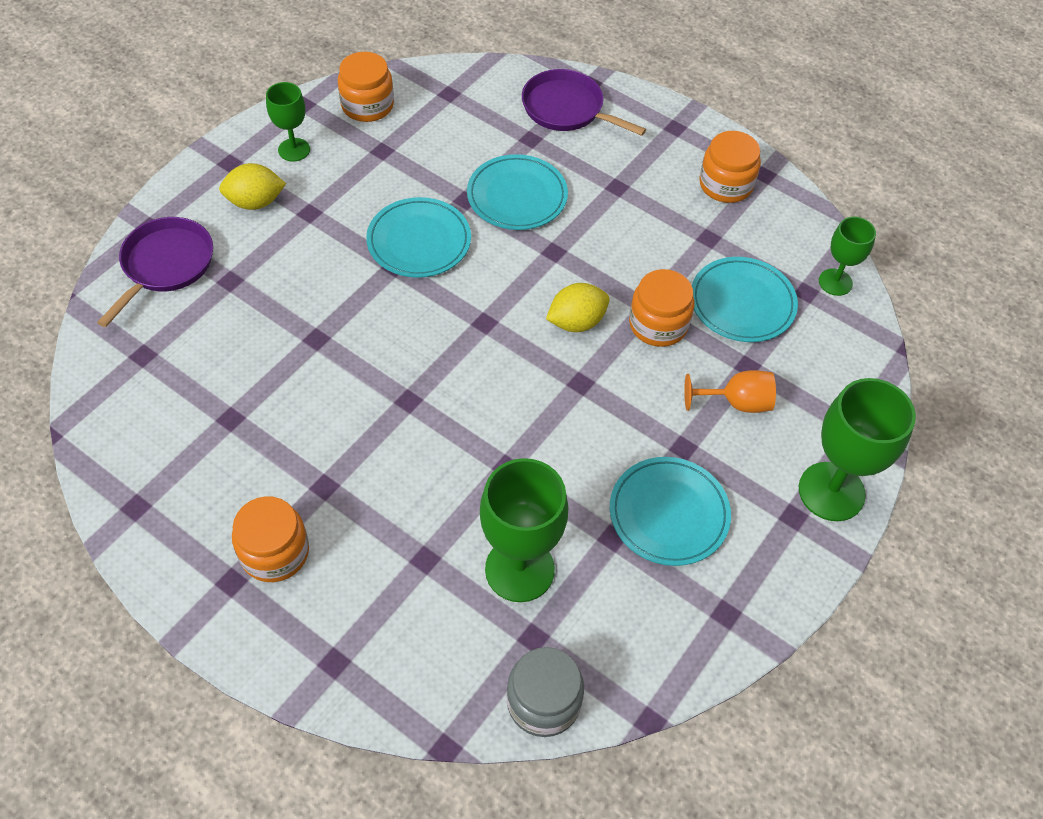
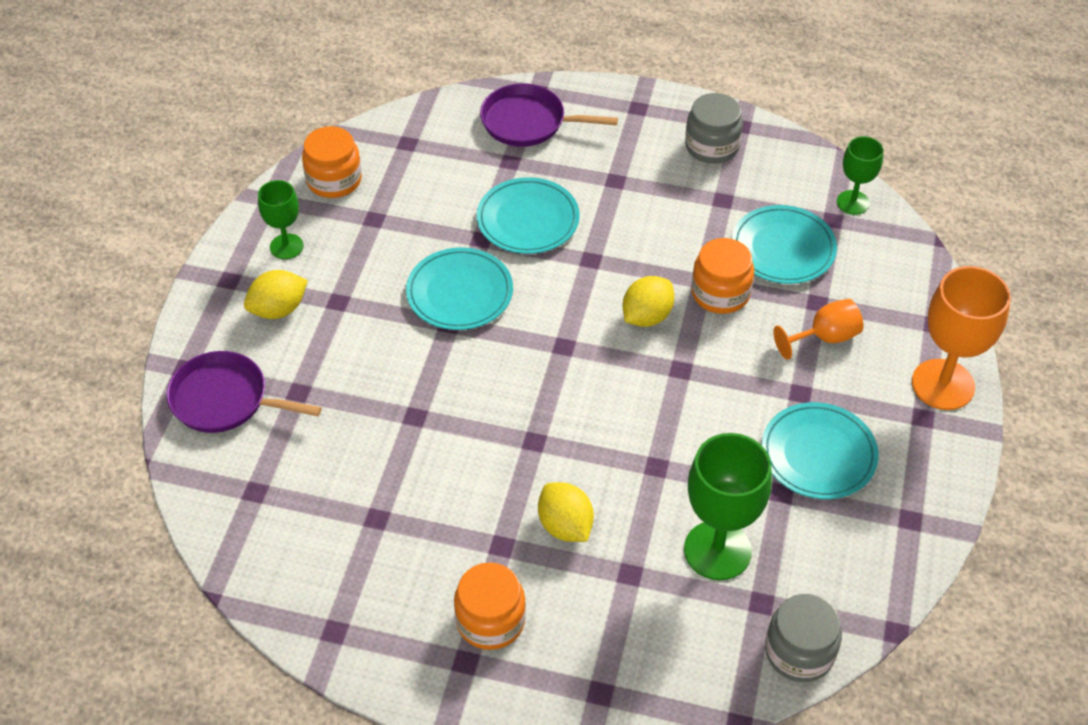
camera: 20 degrees left, 5 degrees down
(165, 265) = (225, 400): purple pan -> purple pan turned 75 degrees counterclockwise
(391, 490) = (565, 526): none -> yellow lemon
(725, 184) = (712, 146): orange jar -> grey jar
(831, 491) = (943, 384): green goblet -> orange goblet

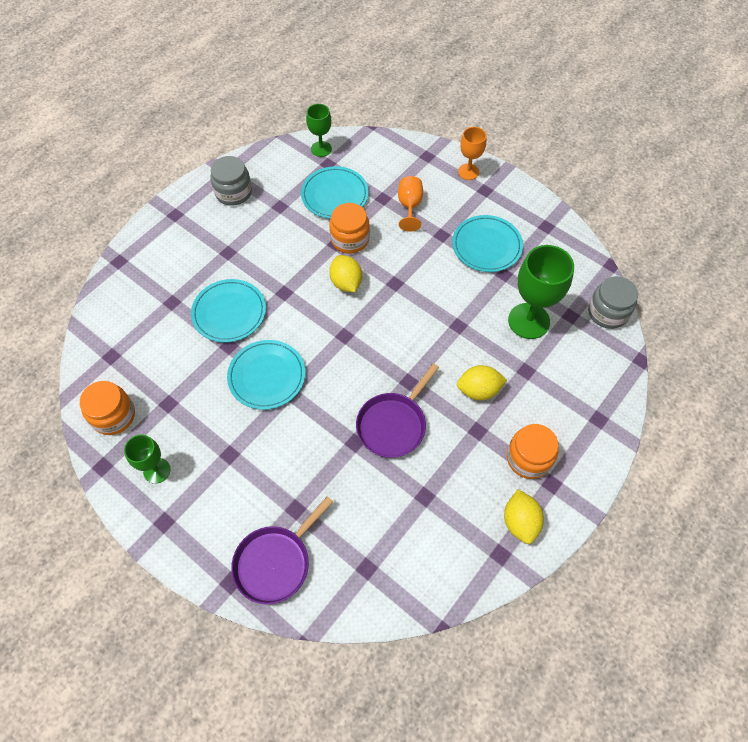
camera: 65 degrees left, 10 degrees up
(278, 309) = (213, 496): yellow lemon -> yellow lemon (520, 522)
(528, 122) = (144, 278): purple pan -> purple pan (393, 424)
(943, 384) = (468, 172): orange goblet -> orange goblet, size x0.58

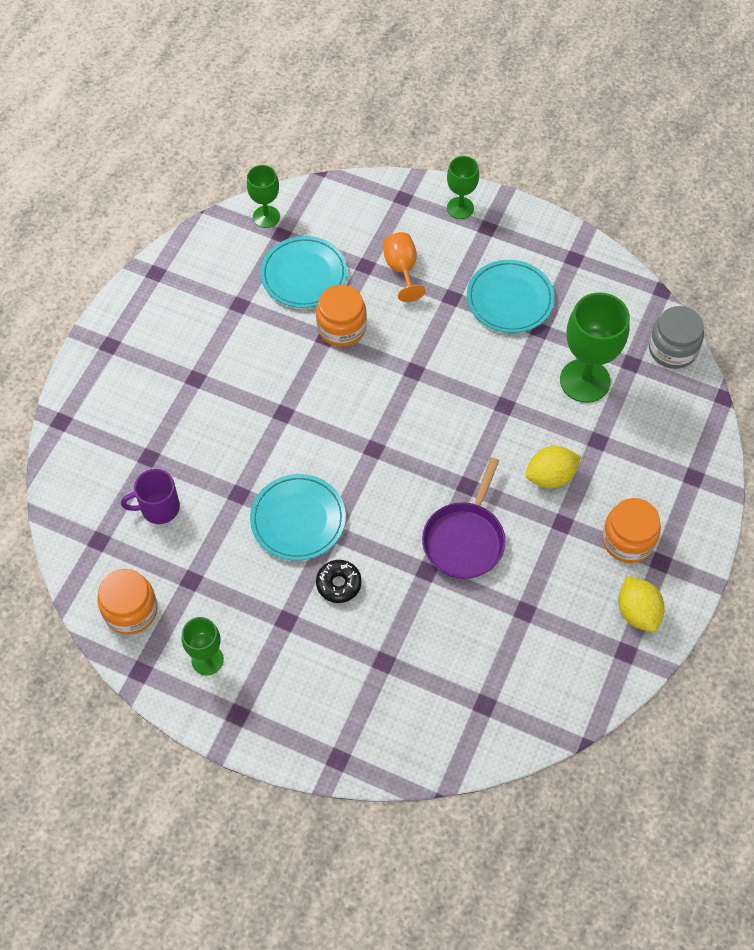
camera: 15 degrees left, 0 degrees up
(164, 342) = (158, 508): none -> purple mug
(229, 312) = (225, 454): turquoise plate -> none
(233, 192) = (174, 299): grey jar -> none
(275, 562) = (381, 725): purple pan -> none
(281, 435) = (338, 584): none -> black donut
(346, 283) = (355, 384): yellow lemon -> none
(468, 172) = (460, 208): orange goblet -> green goblet

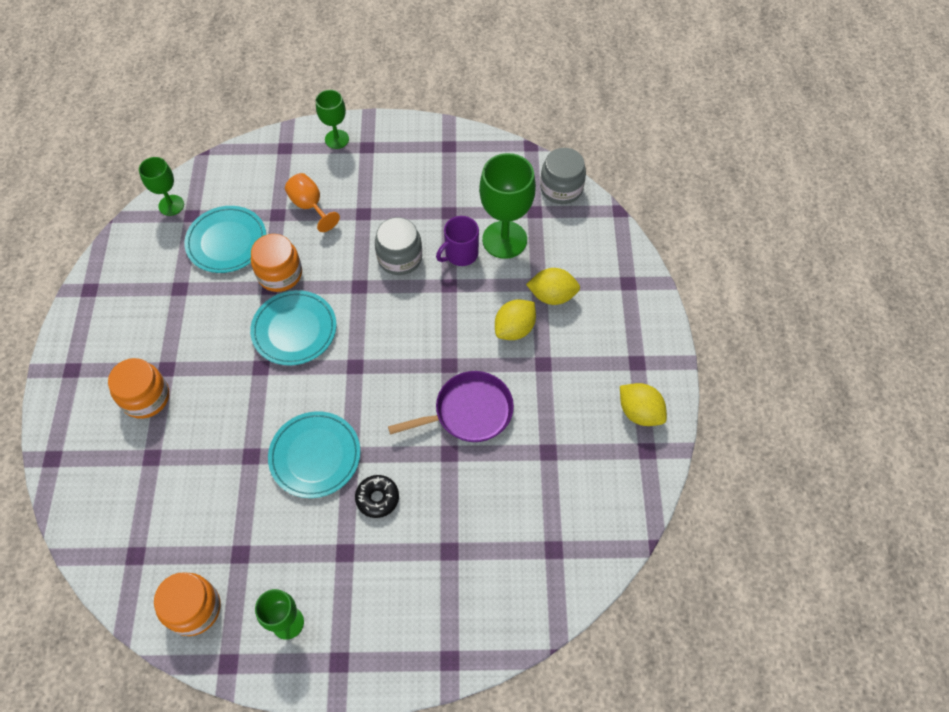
camera: 25 degrees left, 0 degrees up
(158, 508) = (180, 500): purple mug -> purple mug (460, 254)
(465, 539) = (469, 412): purple pan -> purple pan turned 105 degrees counterclockwise
(468, 357) = (400, 258): none -> grey jar
(510, 299) = (412, 197): turquoise plate -> turquoise plate (294, 330)
(606, 458) = (552, 296): none -> yellow lemon
(628, 540) = (602, 355): orange jar -> orange jar (146, 397)

